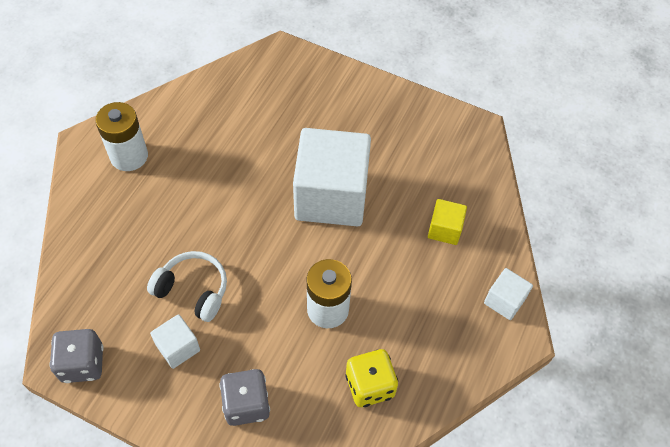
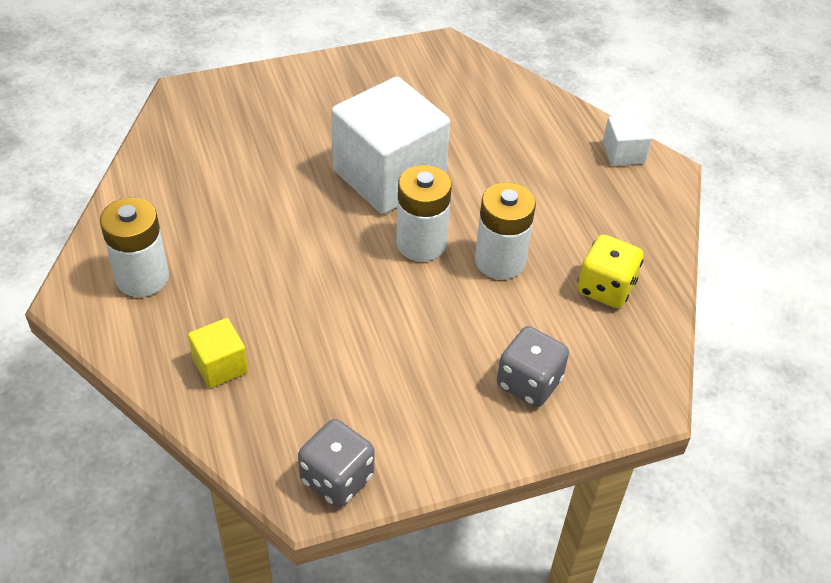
camera: 45 degrees left, 10 degrees down
(178, 347) = (410, 391): white cube -> none
(193, 290) = (362, 337): white headphones -> none
(296, 257) = (421, 243): none -> white battery
(444, 229) = (515, 136): yellow cube -> yellow cube (220, 365)

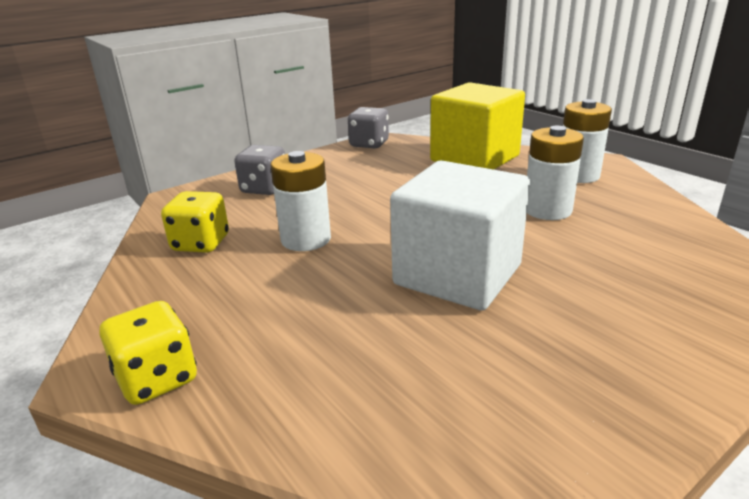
camera: 165 degrees right, 20 degrees down
(220, 365) = (474, 158): yellow cube -> yellow cube, size x2.25
(421, 243) = (385, 234): white battery -> white battery (547, 210)
(623, 153) = (157, 379): white cube -> yellow dice

